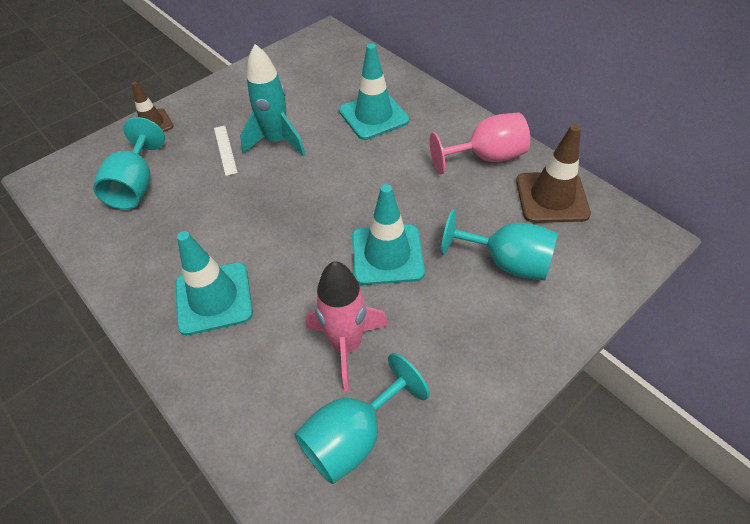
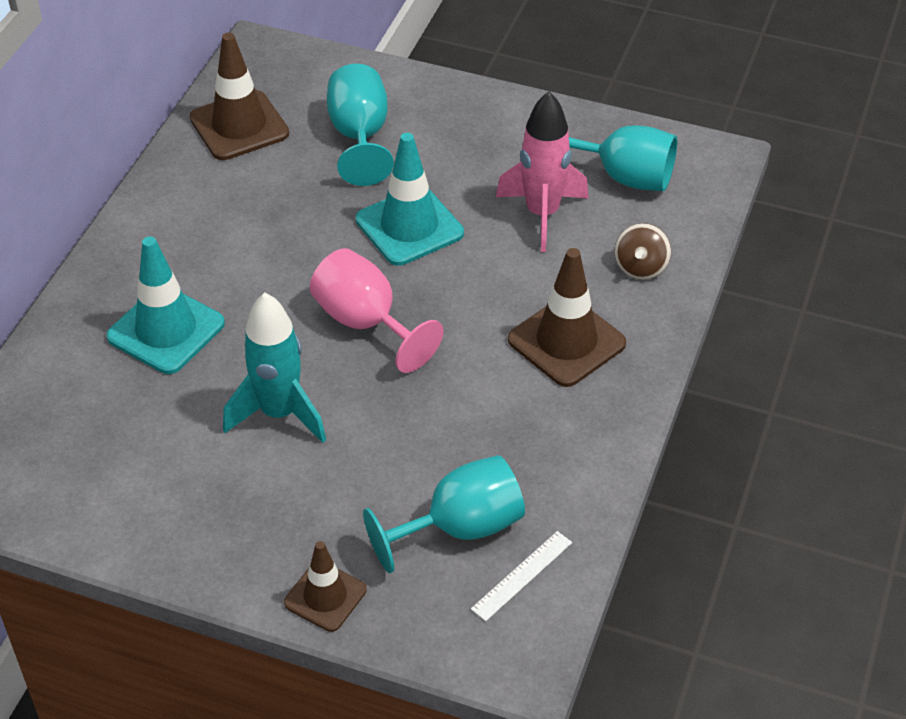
camera: 120 degrees left, 5 degrees down
(214, 298) = (566, 342): turquoise traffic cone -> brown traffic cone
(225, 150) = (330, 465): white ruler -> white ruler (522, 575)
(242, 388) = (641, 267): none -> brown spinning top
(486, 157) = (197, 194): pink goblet -> pink goblet (366, 323)

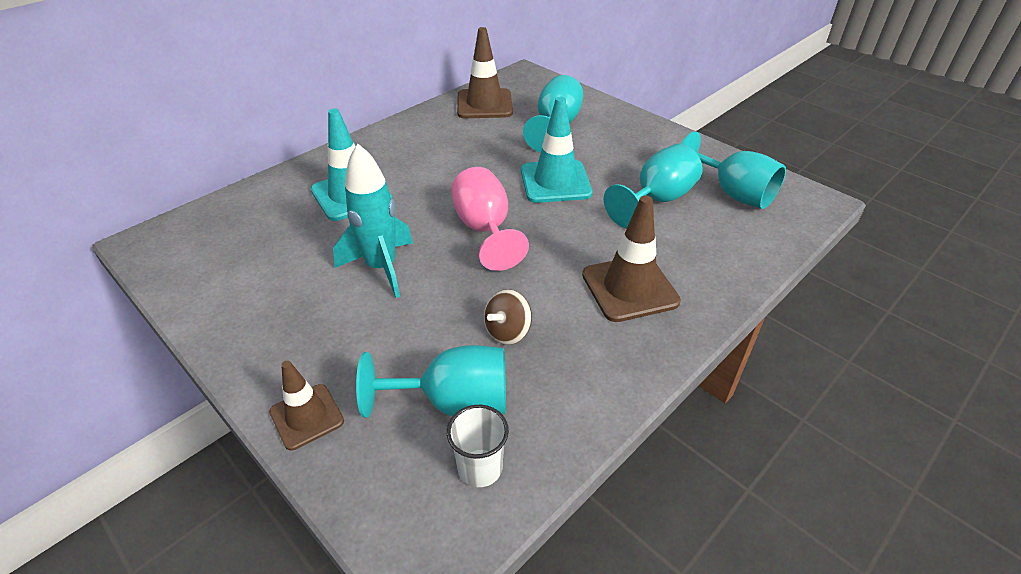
camera: 25 degrees right, 5 degrees down
(522, 575) = (480, 468): white ruler -> white cup
(542, 214) = (657, 200): pink rocket -> turquoise goblet
(641, 267) = (719, 255): brown spinning top -> brown spinning top (507, 332)

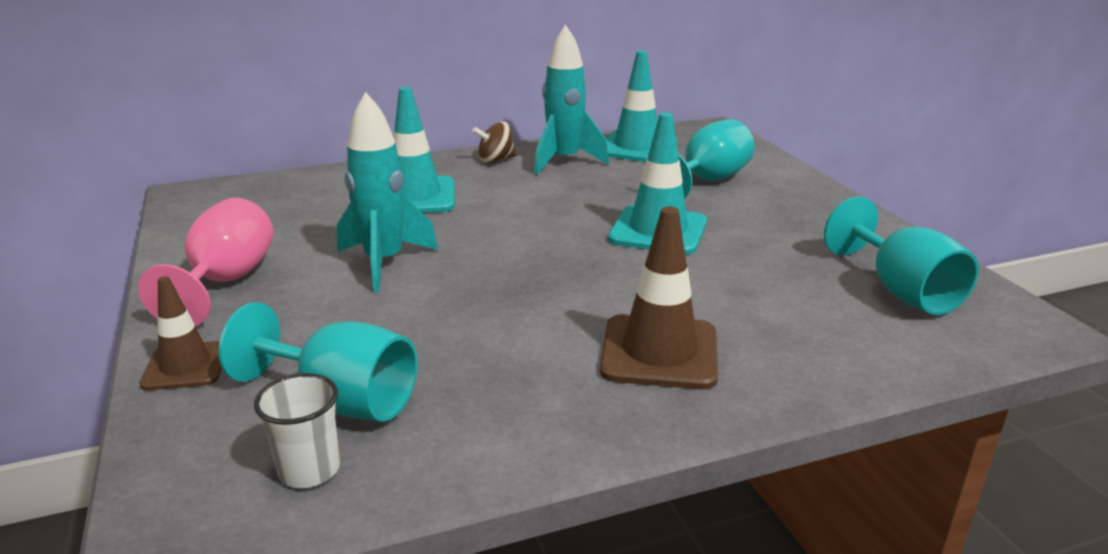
camera: 25 degrees right, 15 degrees down
(441, 130) = (564, 161): none -> turquoise rocket
(484, 104) = (637, 148): brown traffic cone -> turquoise traffic cone
(485, 229) = (530, 255): pink goblet -> pink goblet (226, 281)
(507, 332) = (465, 354): brown spinning top -> brown spinning top (495, 160)
(657, 200) = (780, 275): turquoise goblet -> none

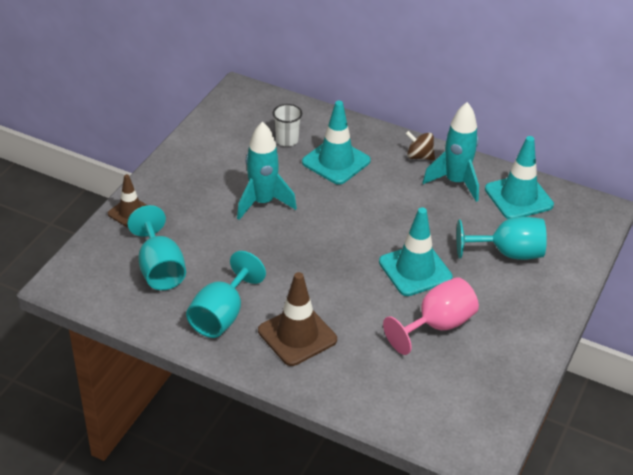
camera: 45 degrees right, 15 degrees up
(226, 281) = (190, 171): pink goblet -> pink goblet (437, 325)
(309, 470) = (118, 291): white cup -> white cup (287, 140)
(901, 291) = (461, 391): turquoise goblet -> turquoise goblet (221, 315)

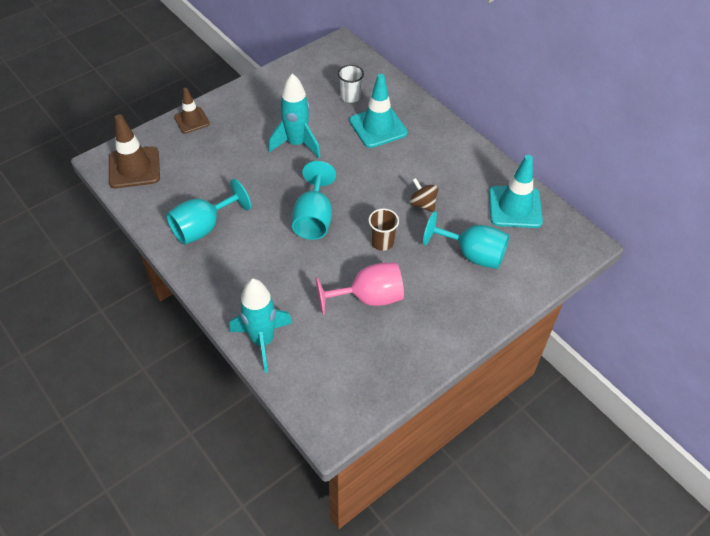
camera: 25 degrees right, 10 degrees up
(160, 269) = (183, 173): turquoise goblet -> turquoise goblet (314, 218)
(297, 335) = (250, 265): brown traffic cone -> brown traffic cone (134, 168)
(415, 270) = (382, 242): turquoise traffic cone -> brown cup
(419, 156) = (451, 143): brown spinning top -> brown spinning top (422, 204)
(455, 182) = (467, 176): turquoise rocket -> turquoise rocket (262, 341)

